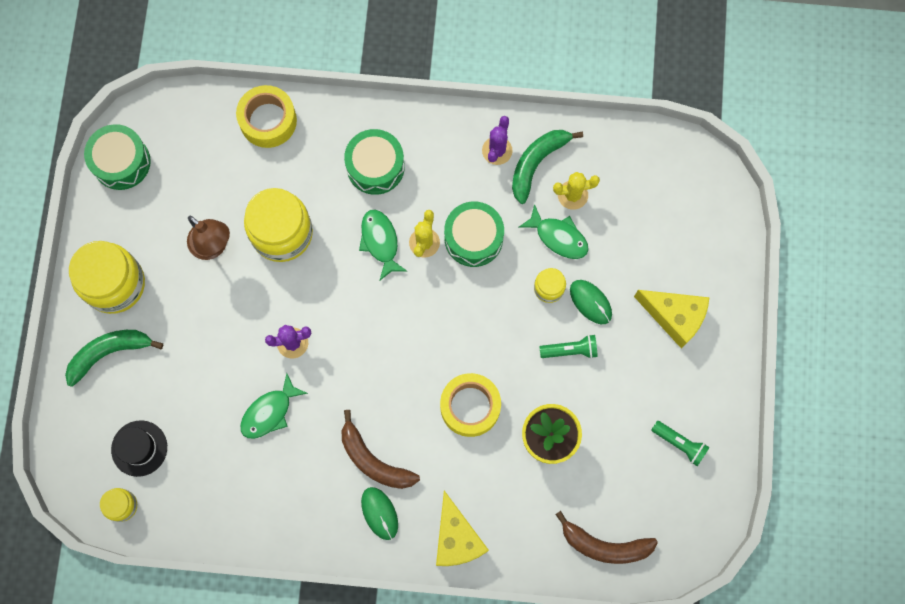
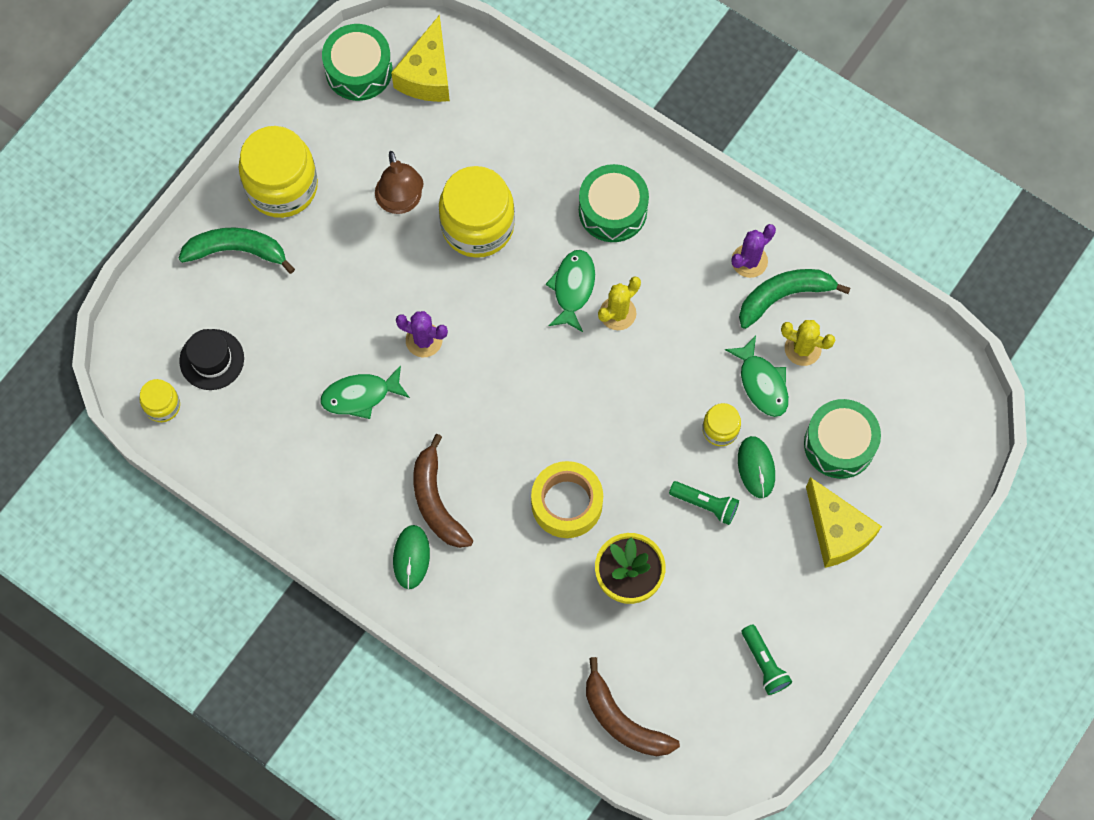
camera: 30 degrees right, 5 degrees down
(268, 121) = (530, 106): yellow tape -> none
(456, 538) = (474, 626): yellow cheese -> yellow cheese (427, 75)
(473, 238) = (671, 336): green drum -> green drum (839, 444)

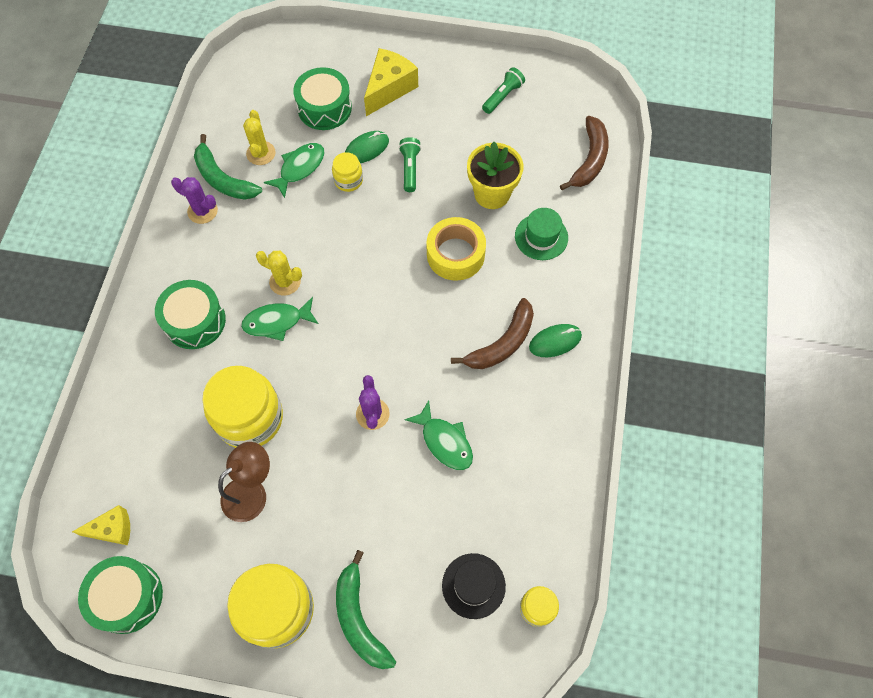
camera: 115 degrees left, 5 degrees down
(427, 75) = (112, 529): yellow cheese -> yellow cheese, size x0.62
(544, 608) = (541, 237): none -> green hat

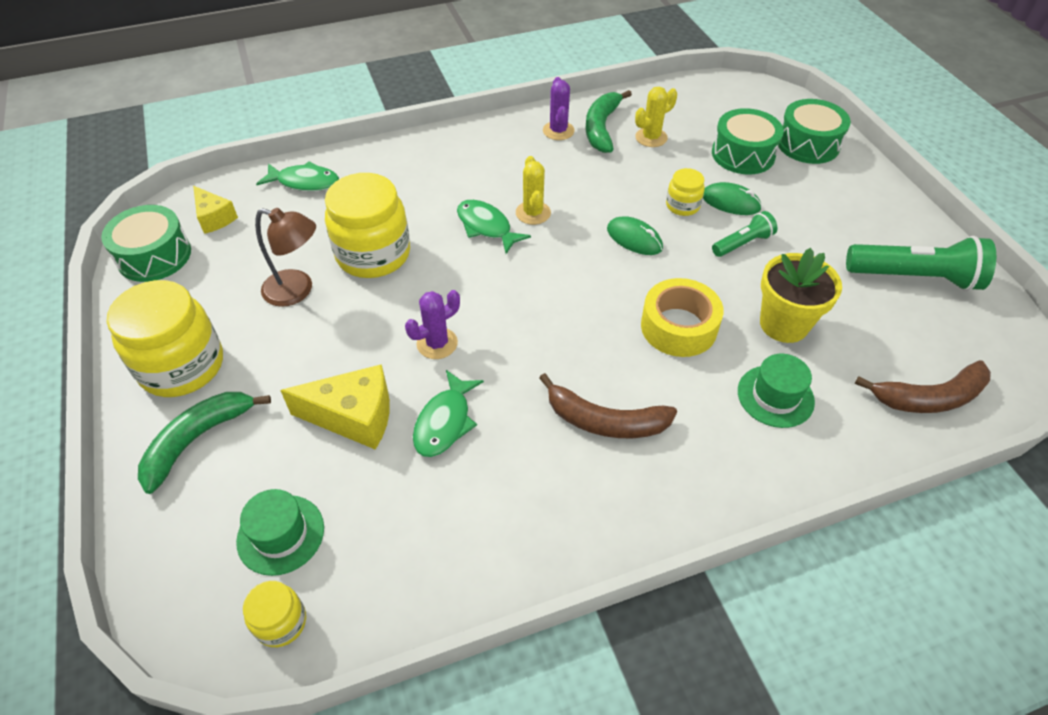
camera: 60 degrees right, 15 degrees down
(195, 321) = (446, 175): green drum -> green drum (808, 144)
(300, 168) = (661, 168): green fish -> green fish (305, 182)
(389, 88) = (816, 187): yellow cheese -> yellow cheese (354, 417)
(473, 585) = (280, 534): black hat -> green hat
(502, 96) = (915, 277): green flashlight -> green flashlight, size x1.83
(555, 341) = (650, 475): green mouse -> green mouse (634, 239)

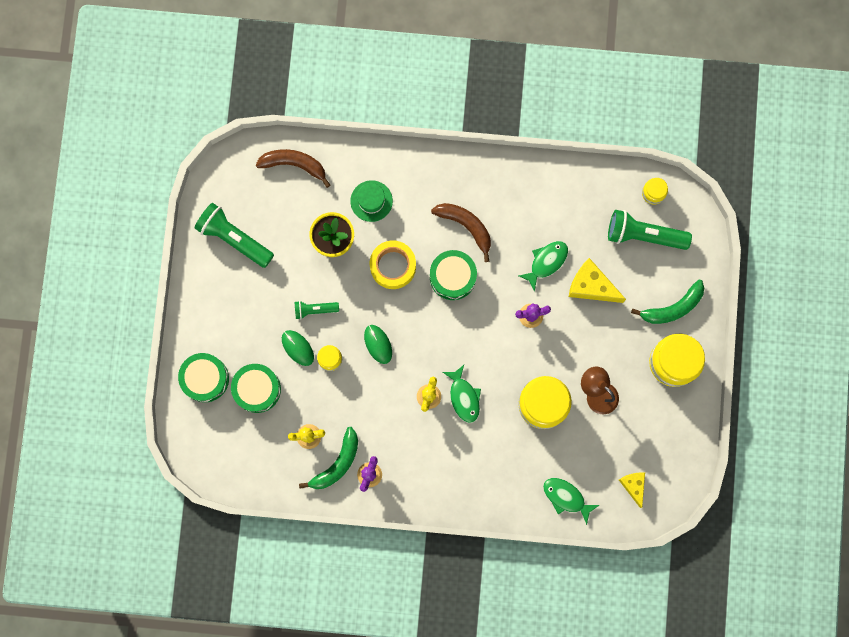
camera: 155 degrees left, 30 degrees up
(154, 256) = (676, 464): green drum -> green drum (452, 277)
(280, 534) = (643, 235): green hat -> green flashlight

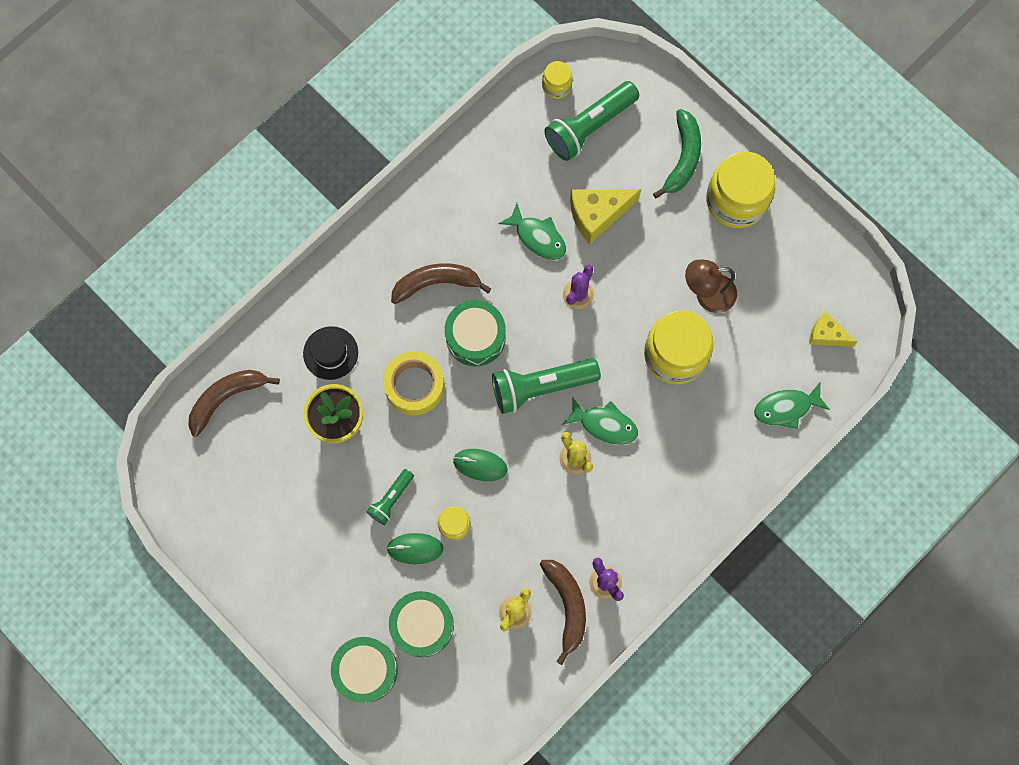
camera: 50 degrees left, 5 degrees down
(234, 238) = (247, 520): green flashlight -> green flashlight (541, 387)
(337, 463) = (567, 606): green banana -> brown banana
(371, 201) = (330, 353): green hat -> black hat
(546, 262) = (538, 237): green fish -> green fish turned 135 degrees clockwise

